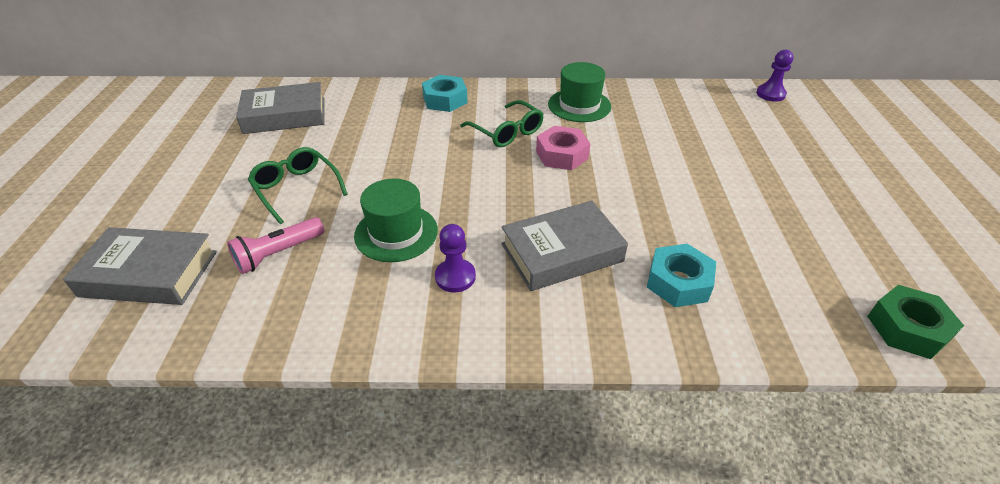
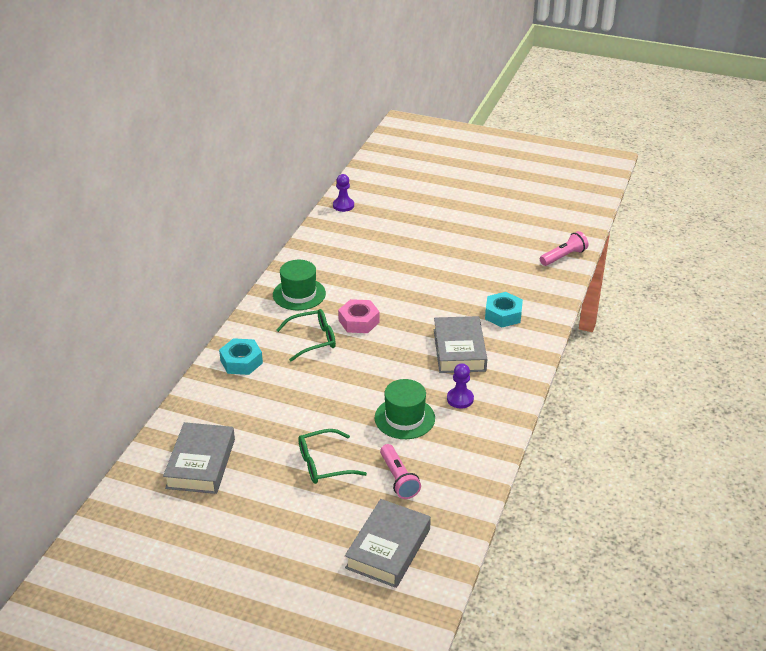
camera: 70 degrees left, 5 degrees down
(907, 328) = (563, 257): green nut -> pink flashlight

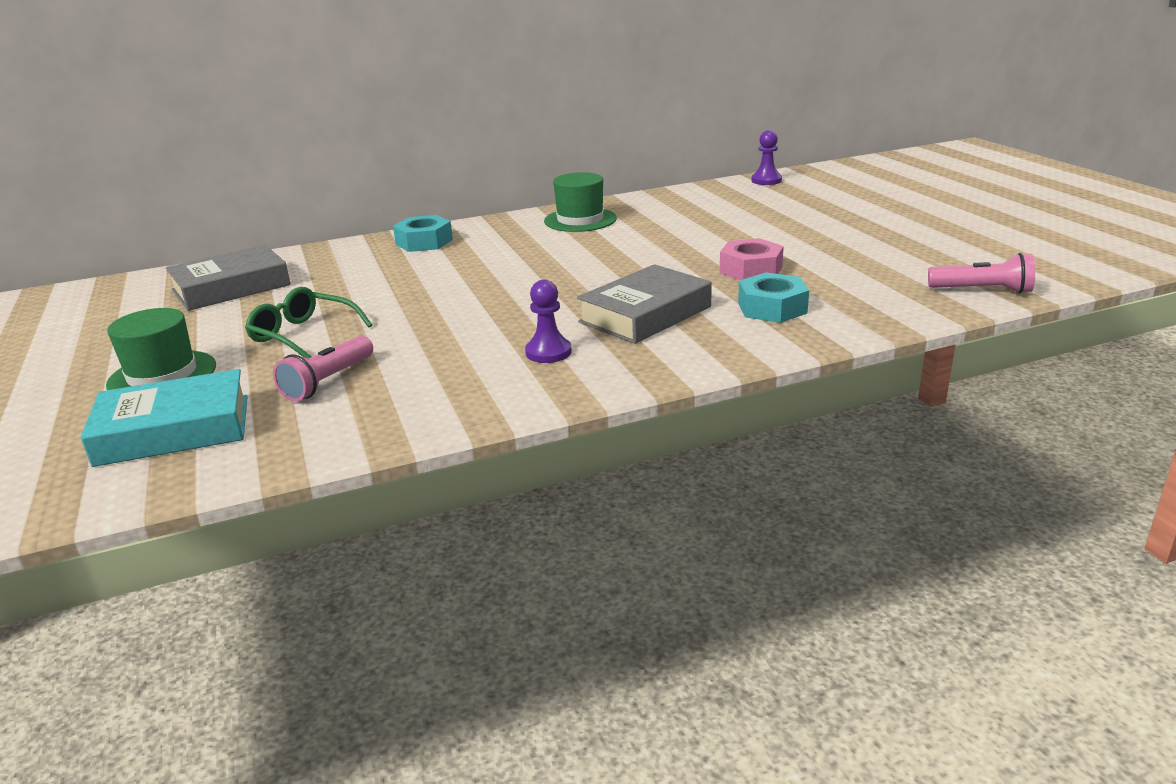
camera: 50 degrees right, 10 degrees down
(313, 339) = (517, 251): green glasses -> none
(359, 321) = (590, 255): pink nut -> pink nut (751, 269)
(388, 548) = (174, 430): grey book -> turquoise book
(404, 418) = (455, 339): green hat -> green hat (162, 375)

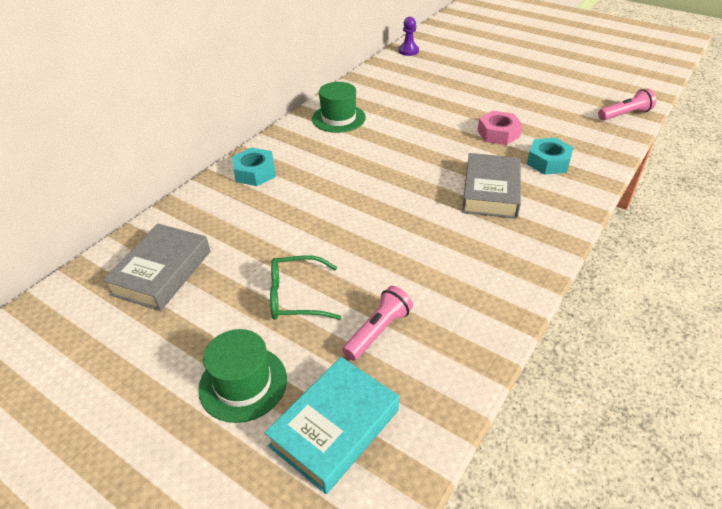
camera: 35 degrees left, 15 degrees up
(328, 381) = (378, 331): pink flashlight -> pink flashlight turned 135 degrees counterclockwise
(548, 352) = (479, 245): purple pawn -> none

